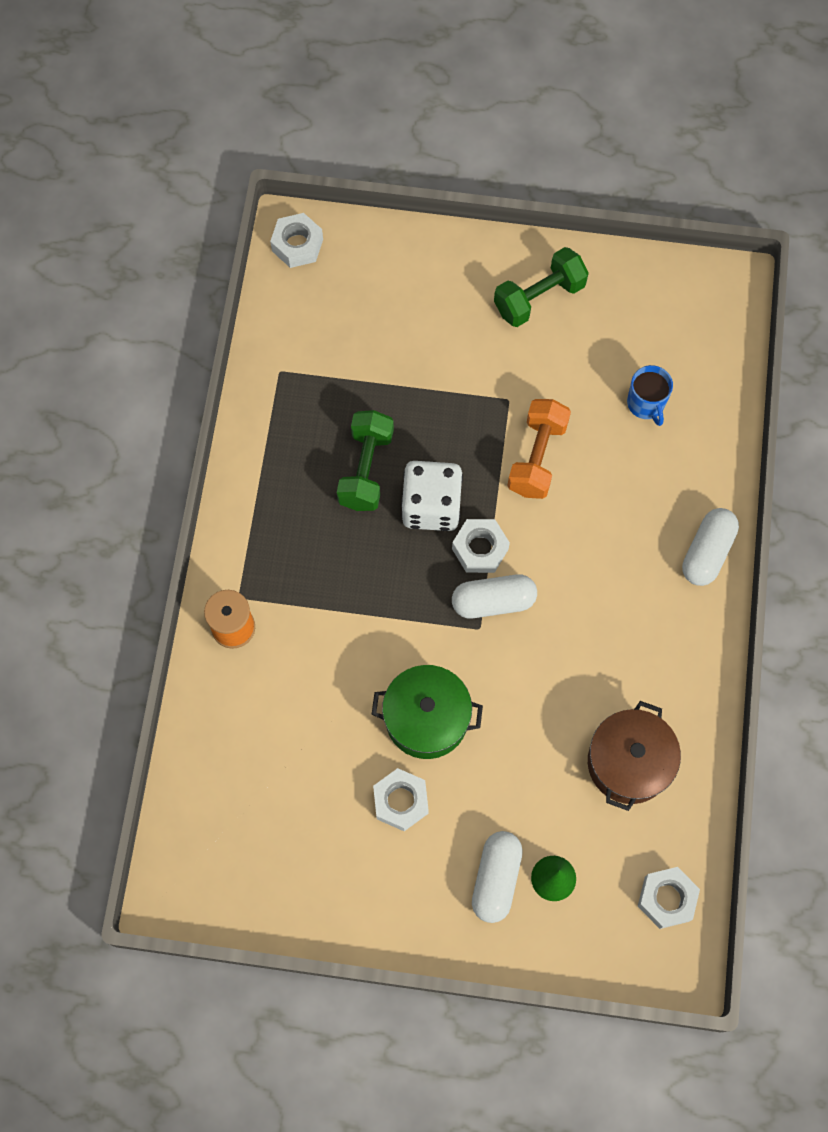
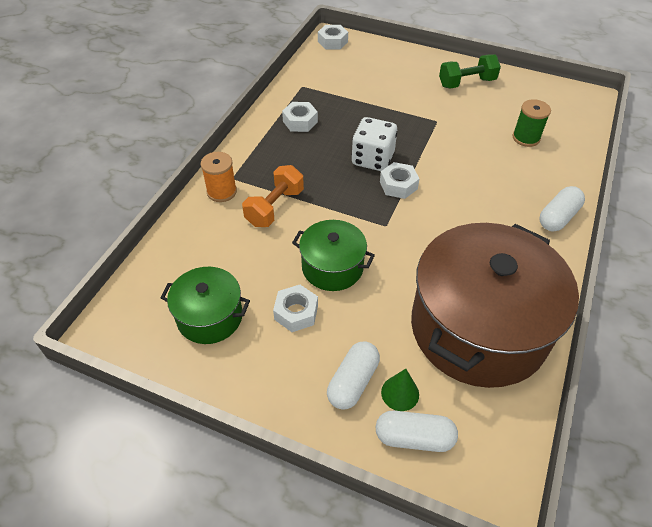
camera: 15 degrees right, 20 degrees down
(295, 837) = (210, 317): none -> green pot
(366, 469) = (337, 135): green dumbbell -> none
(493, 601) = (399, 213): white capsule -> white capsule (414, 437)
(537, 457) = (448, 149): orange dumbbell -> orange dumbbell (275, 207)
(628, 763) = (478, 328): brown pot -> brown pot, size x2.04
(646, 403) = (526, 138): blue mug -> green spool
(666, 899) = (493, 433): white nut -> white nut (300, 121)

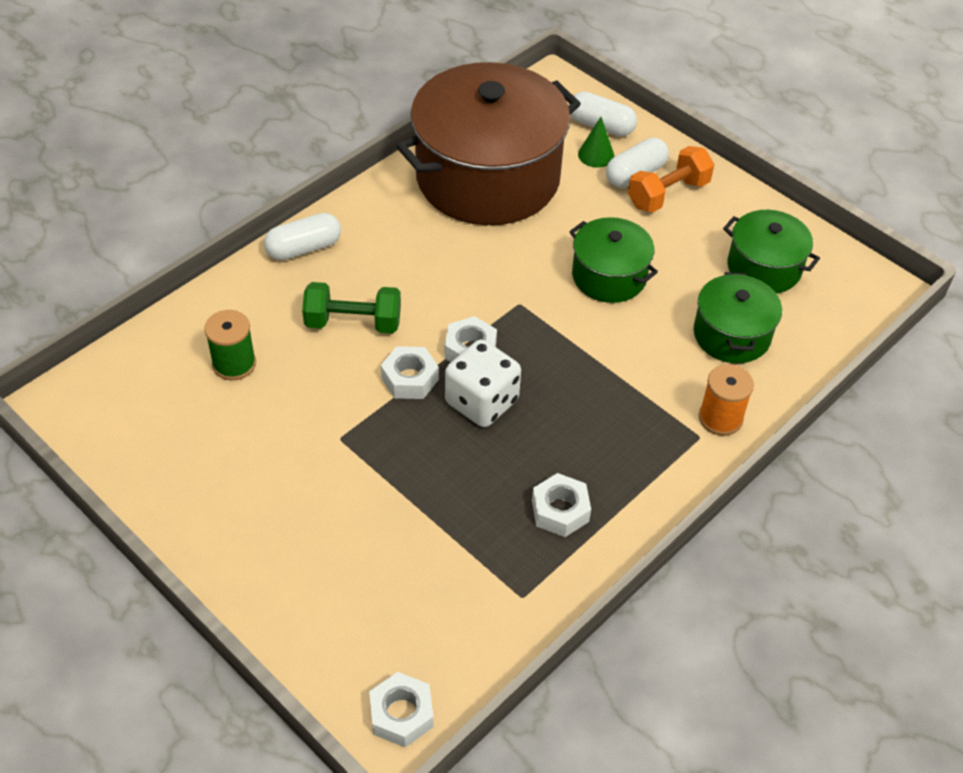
camera: 160 degrees left, 0 degrees up
(225, 250) = (731, 335): none -> green pot
(275, 207) = (652, 371): orange dumbbell -> orange dumbbell (668, 194)
(296, 312) = (668, 244): white nut -> white nut (410, 379)
(466, 83) = (226, 501): green dumbbell -> green dumbbell (353, 323)

